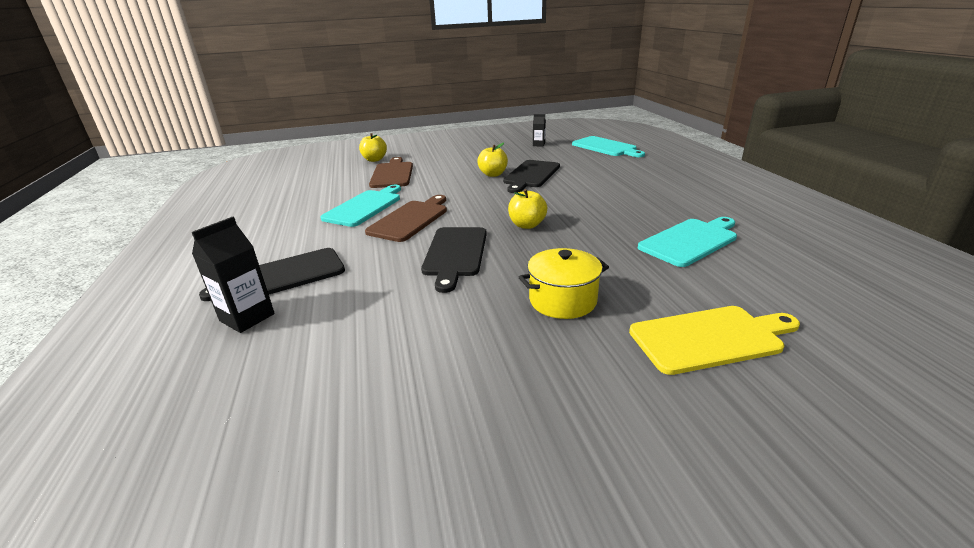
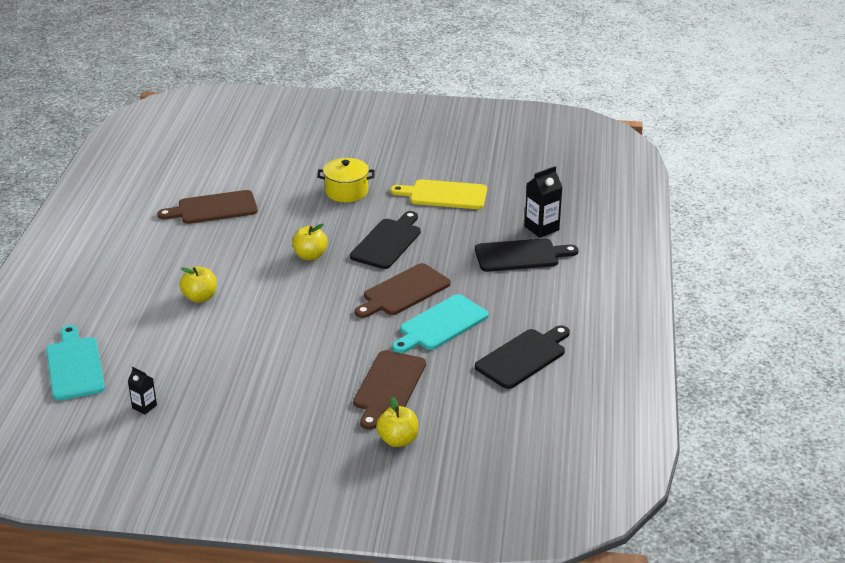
camera: 160 degrees left, 5 degrees up
(493, 174) = (272, 345): yellow apple -> yellow apple (200, 297)
(531, 175) = (233, 329): black cutting board -> black cutting board (523, 357)
(690, 241) = (213, 208): turquoise cutting board -> brown cutting board
(710, 338) = (295, 157): yellow cutting board -> yellow cutting board (444, 195)

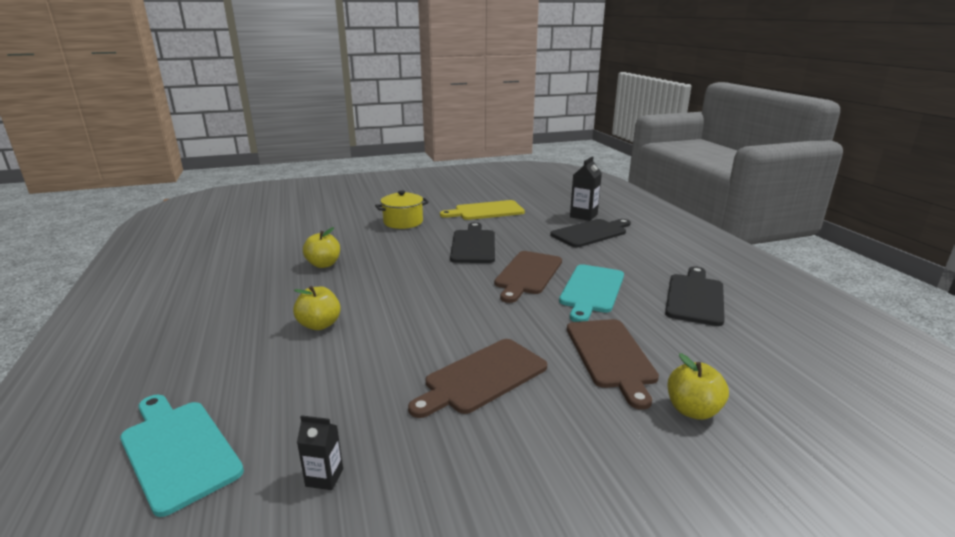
camera: 25 degrees left, 10 degrees down
(213, 208) = (284, 253): brown cutting board -> brown cutting board (482, 377)
(310, 256) = (411, 267): yellow apple -> yellow apple (323, 264)

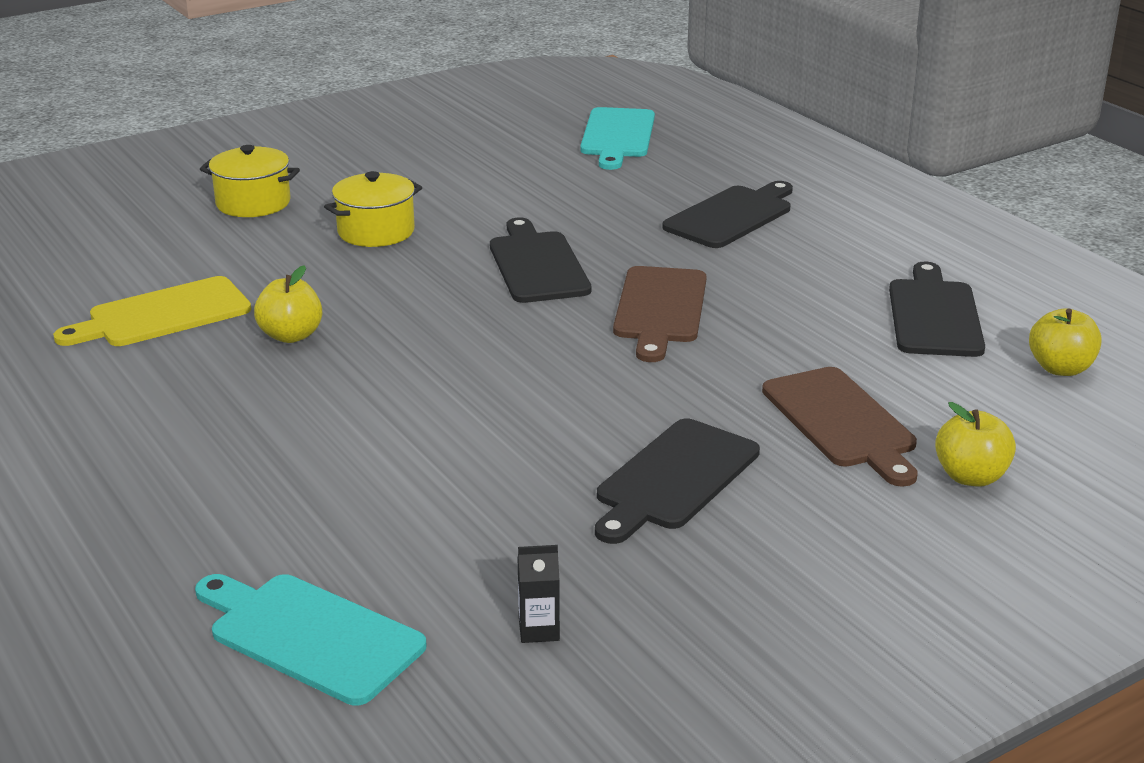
camera: 15 degrees left, 5 degrees up
(319, 325) = (371, 440): yellow apple -> yellow apple (1060, 368)
(356, 205) = (253, 203): none -> yellow pot
(482, 377) = (674, 479): brown cutting board -> black cutting board
(486, 211) = (520, 190): yellow cutting board -> yellow cutting board (163, 315)
(583, 216) = (703, 181): black carton -> none
(591, 290) = (775, 324): turquoise cutting board -> turquoise cutting board (618, 136)

